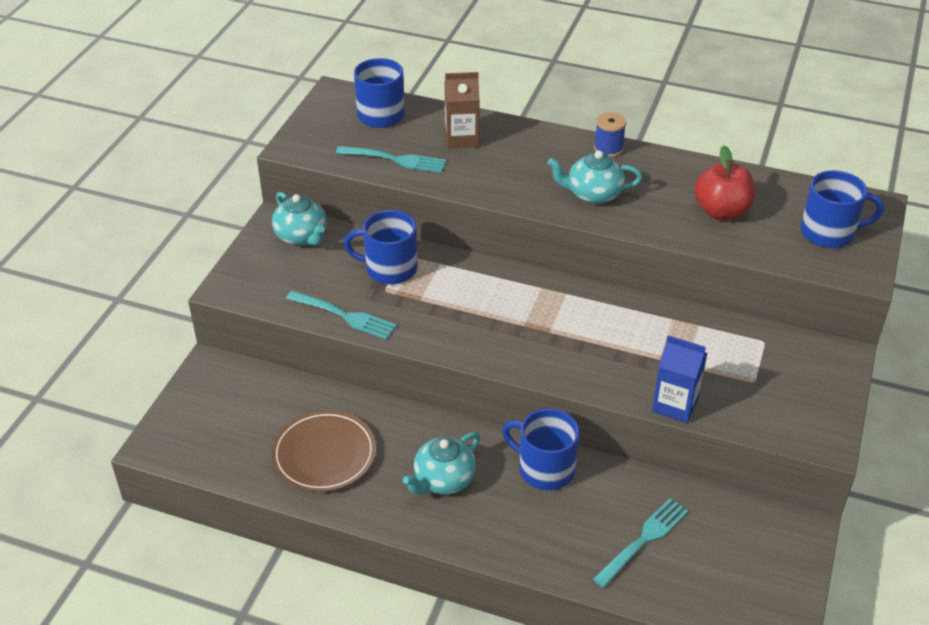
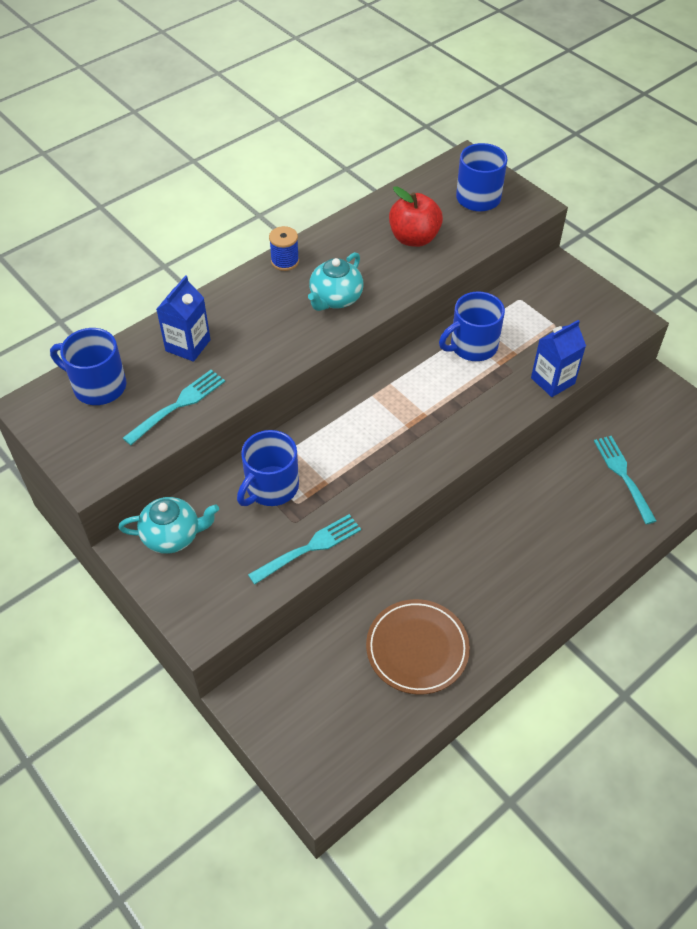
camera: 60 degrees left, 10 degrees up
(443, 480) = (496, 573): turquoise teapot -> none
(462, 138) = (188, 345): brown carton -> blue carton
(544, 469) = (522, 500): blue mug -> blue mug (472, 346)

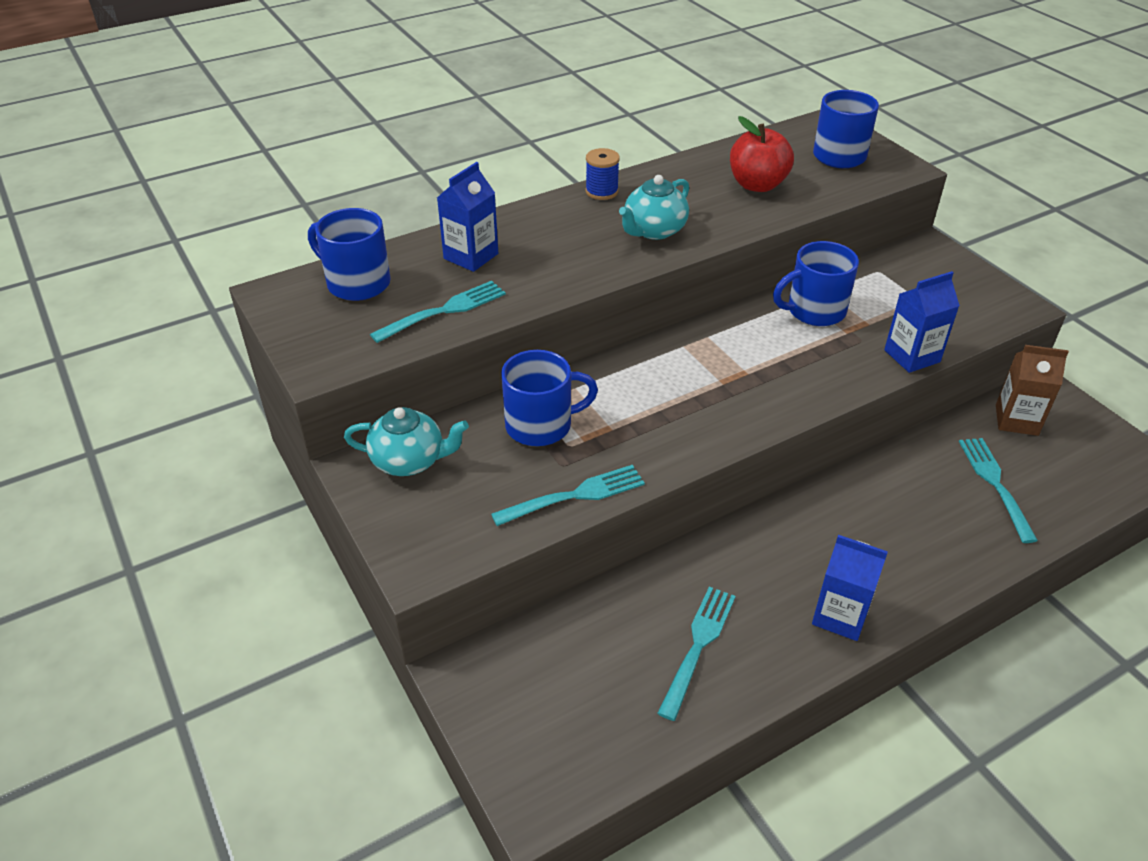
camera: 10 degrees right, 10 degrees down
(271, 487) = (541, 425): blue mug -> blue mug turned 150 degrees counterclockwise
(417, 648) = (698, 647): brown plate -> turquoise fork
(518, 606) = (840, 615): none -> blue carton
(636, 415) = (1016, 420): none -> brown carton

